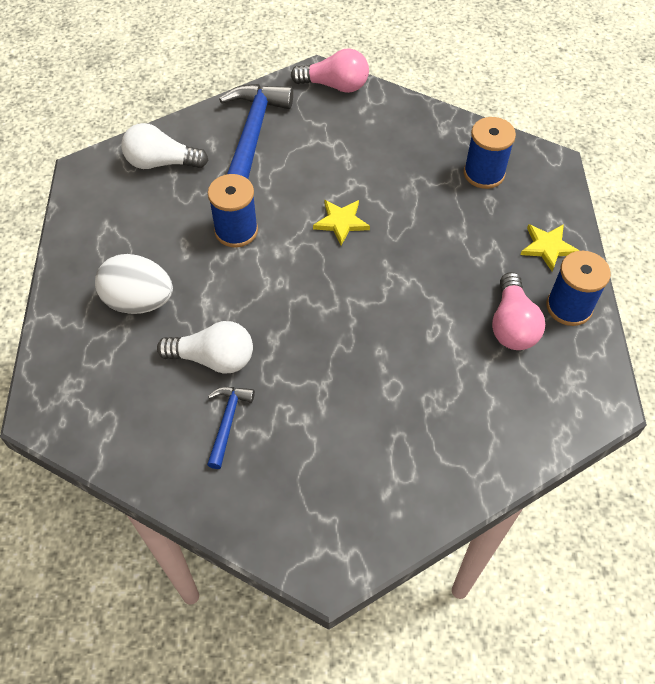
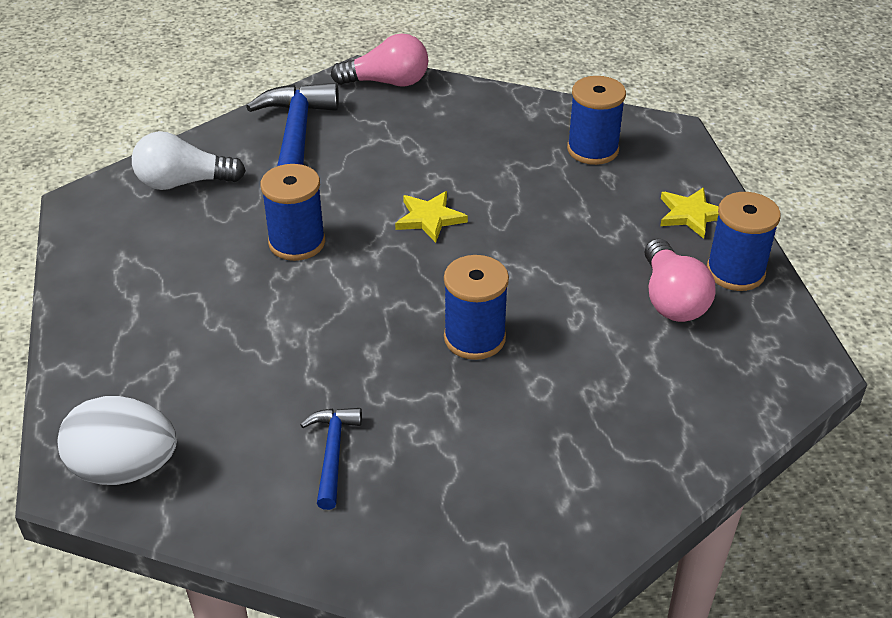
camera: 10 degrees left, 15 degrees down
(139, 301) = (184, 334): white egg -> white egg (125, 468)
(213, 358) = (297, 384): white light bulb -> none
(352, 337) = (474, 338): none -> blue spool

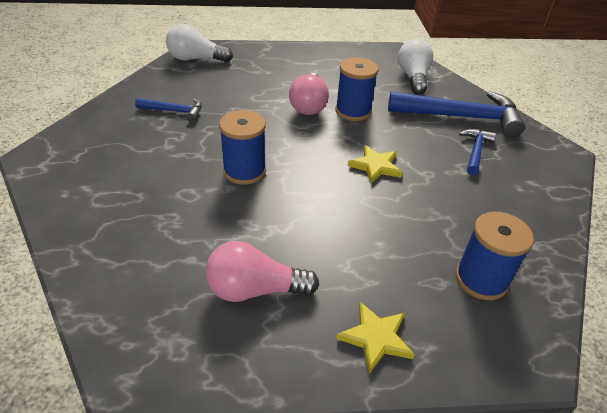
camera: 95 degrees right, 0 degrees up
(125, 468) = (196, 59): white egg -> white light bulb
(376, 137) = (475, 151): none -> blue hammer
(387, 82) = (555, 164): pink light bulb -> pink light bulb (308, 105)
(735, 272) = (281, 352): blue spool -> none

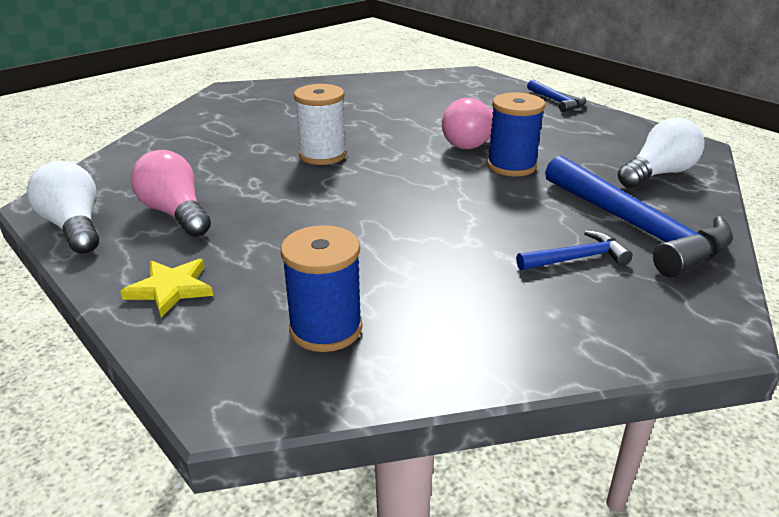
camera: 55 degrees right, 10 degrees down
(174, 111) = (359, 102): blue hammer -> blue hammer (556, 101)
(196, 59) = (452, 79): white light bulb -> white light bulb (74, 227)
(244, 171) = (322, 155): blue spool -> white spool
(375, 166) = (433, 208): yellow star -> none

